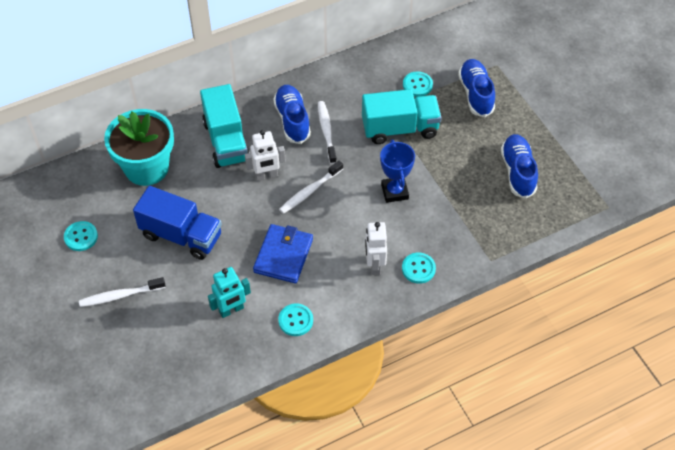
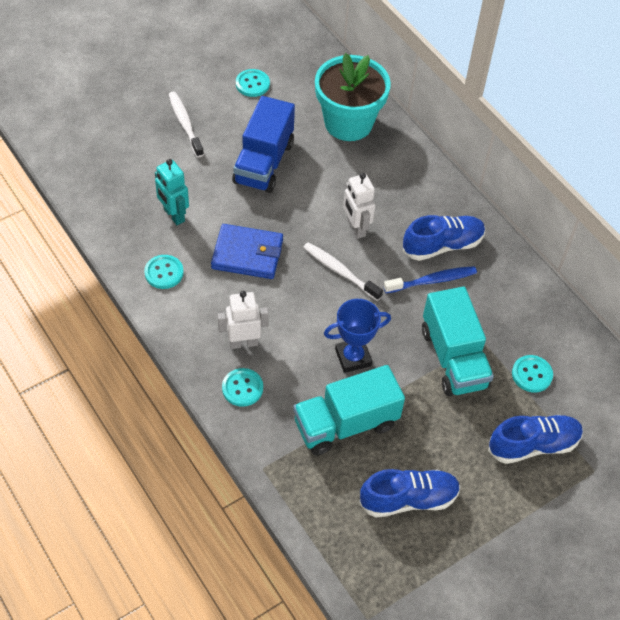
camera: 80 degrees right, 0 degrees up
(226, 141) = (398, 186): turquoise truck -> turquoise truck (345, 424)
(326, 131) = (432, 281): white toothbrush -> blue toothbrush

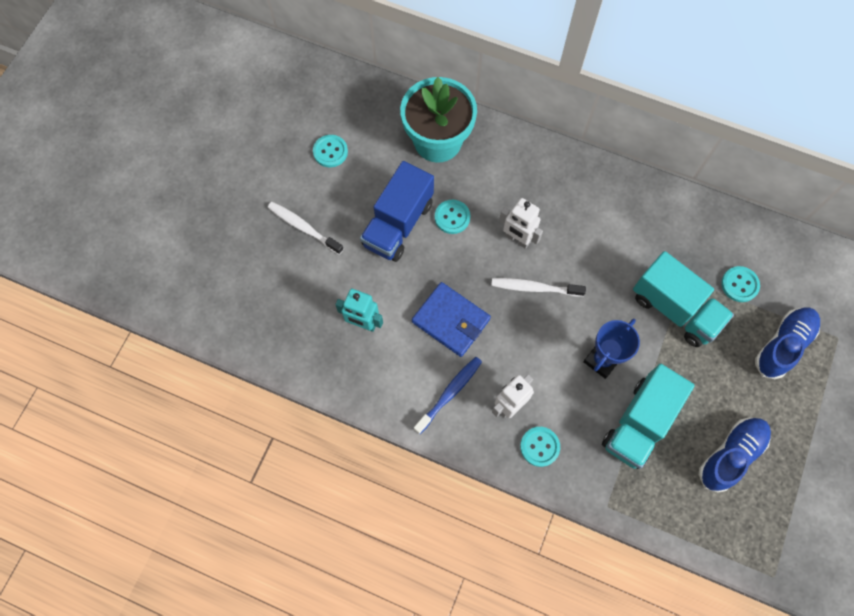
camera: 30 degrees left, 15 degrees up
(164, 273) = (397, 383): turquoise button -> turquoise button (452, 217)
(247, 254) = (451, 321): blue wallet -> blue wallet turned 60 degrees clockwise
(263, 163) = (398, 224): blue truck -> blue truck turned 45 degrees clockwise
(432, 281) = (610, 249): blue toothbrush -> blue toothbrush (450, 393)
(442, 245) = (594, 211): blue shoe -> none

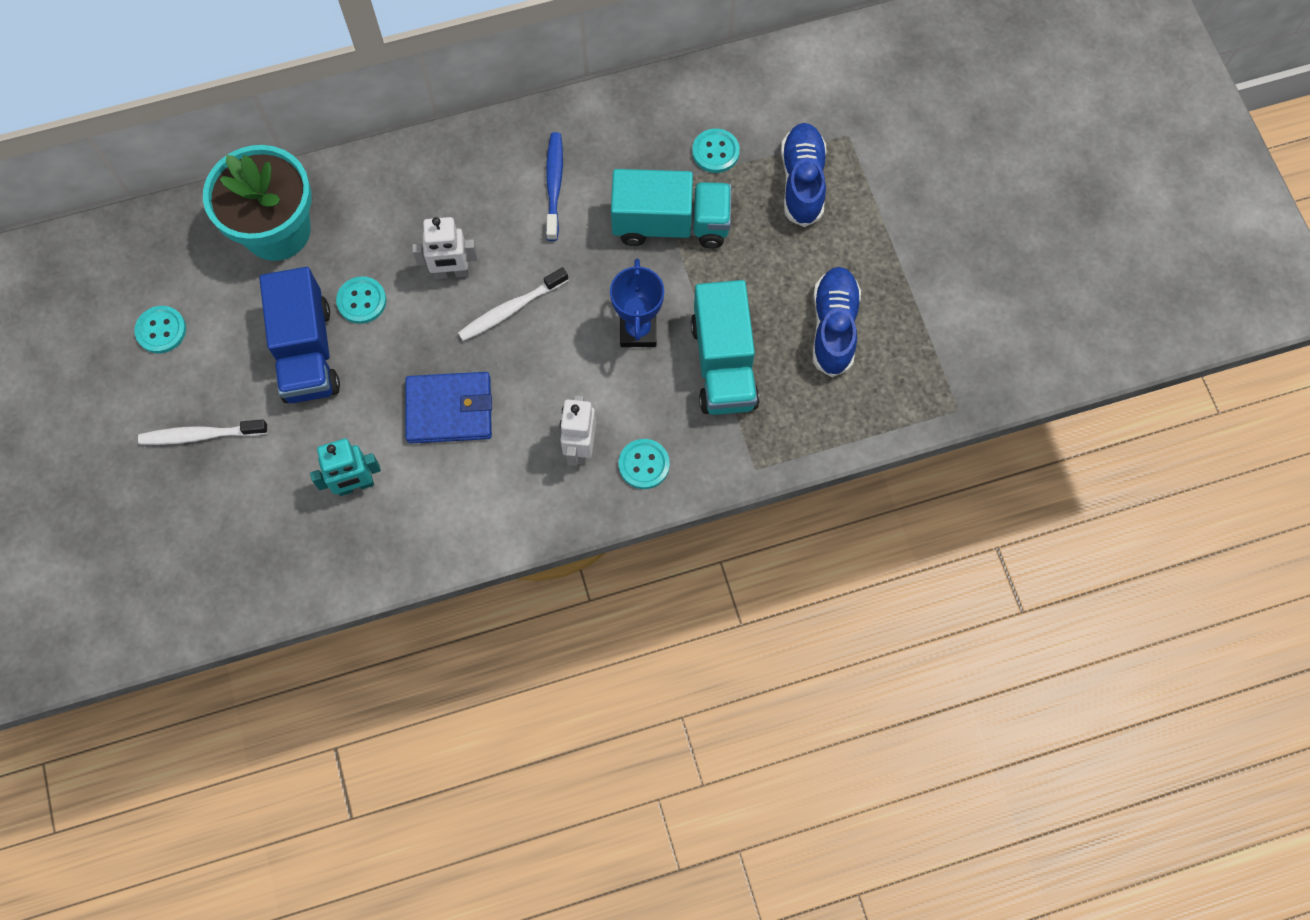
camera: 40 degrees left, 0 degrees up
(450, 393) = (509, 484): blue toothbrush -> blue toothbrush (554, 185)

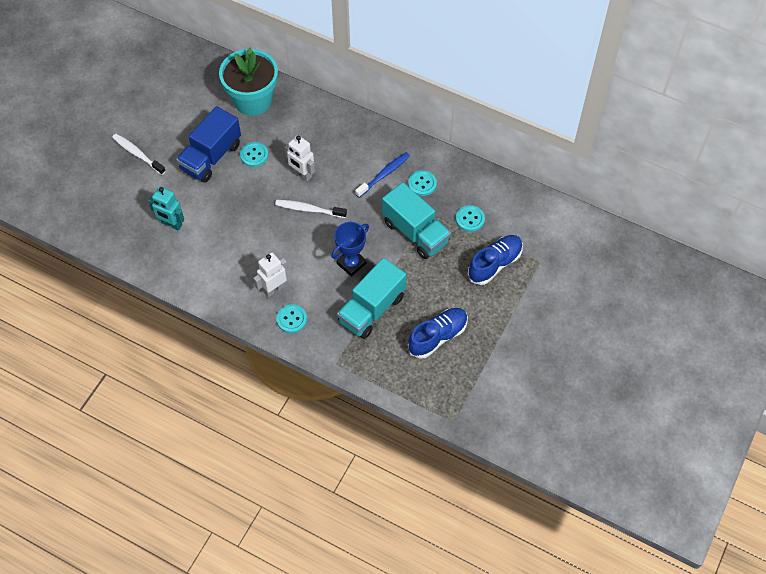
camera: 45 degrees right, 10 degrees down
(161, 330) = (167, 102): turquoise button -> turquoise button (422, 184)
(449, 410) = (239, 227): blue wallet -> none

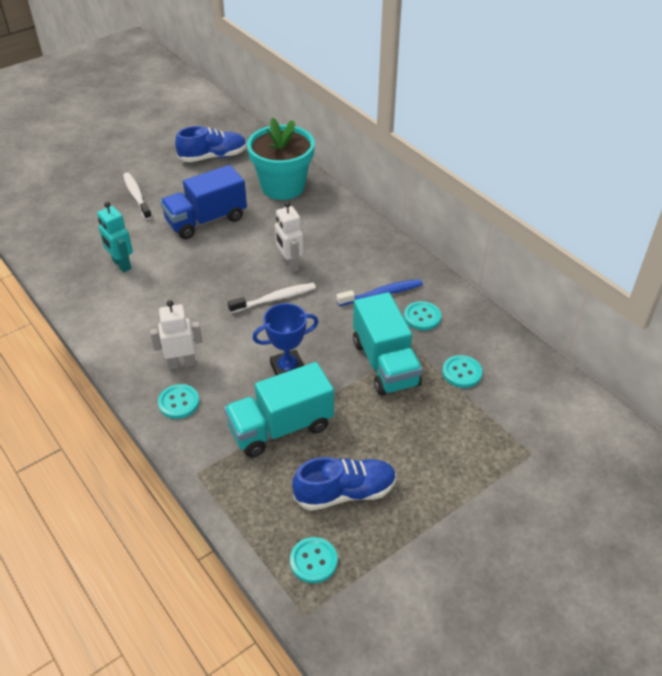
camera: 25 degrees right, 15 degrees down
(254, 155) = (251, 232): turquoise button -> turquoise button (313, 561)
(309, 209) = (275, 299): white toothbrush -> white toothbrush turned 120 degrees clockwise
(494, 264) = (468, 434): blue shoe -> blue shoe (213, 157)

